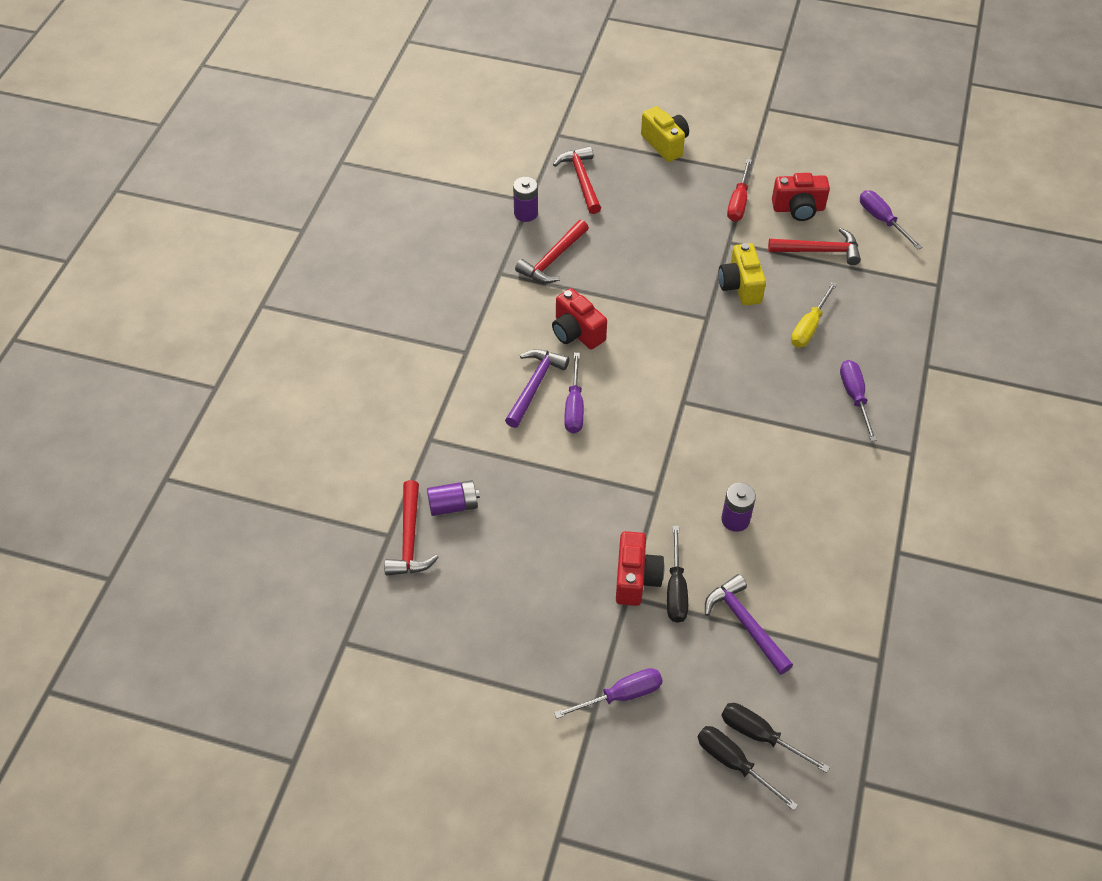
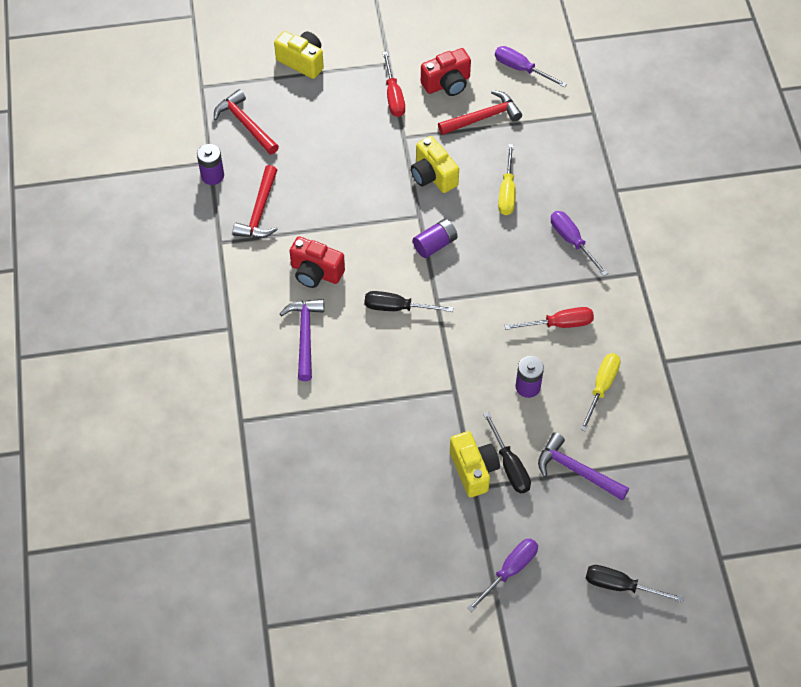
camera: 25 degrees left, 5 degrees up
(410, 539) = (271, 515): red hammer -> none
(453, 505) = (292, 471): purple battery -> purple battery (435, 244)
(574, 407) = (348, 341): purple screwdriver -> none
(635, 578) = (473, 470): red camera -> yellow camera
(760, 736) = (630, 555): black screwdriver -> black screwdriver (397, 308)
(800, 471) = (559, 324): none -> red screwdriver
(815, 551) = (601, 387): none -> yellow screwdriver

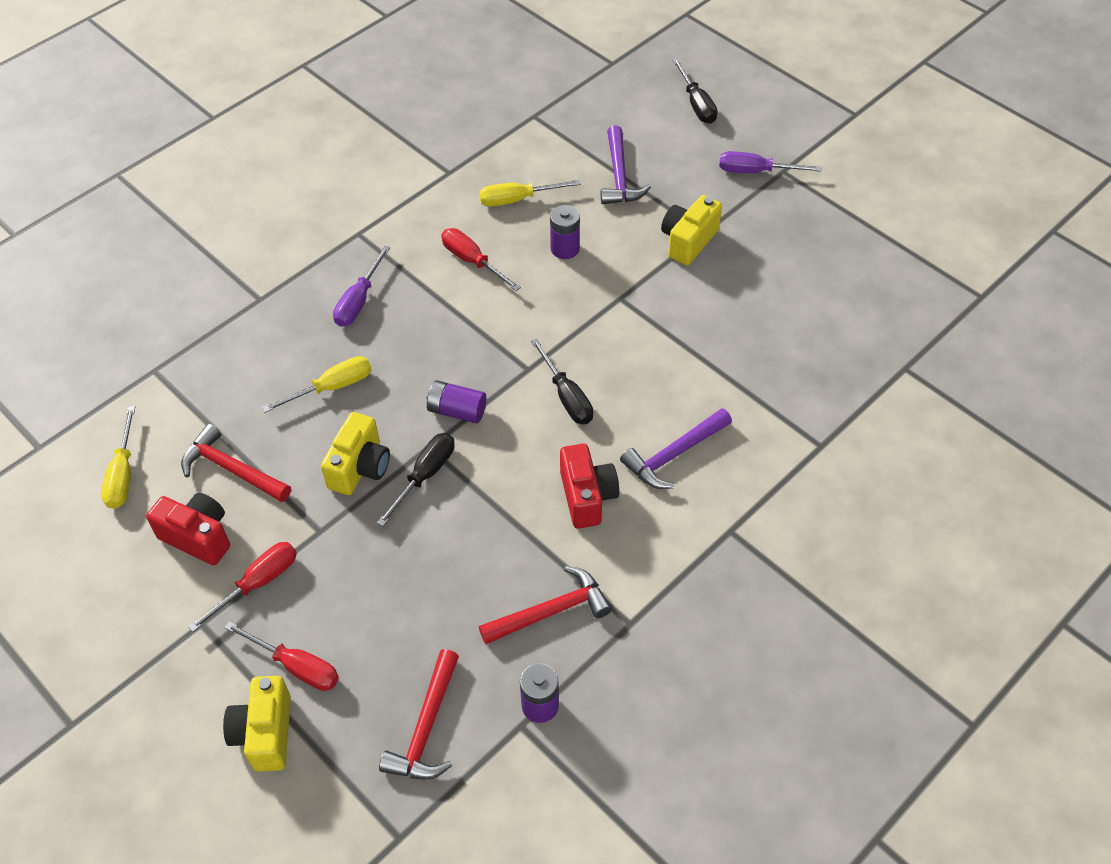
camera: 125 degrees left, 5 degrees down
(328, 89) = (296, 666): none -> red screwdriver
(509, 465) = (659, 220): black screwdriver -> black screwdriver (425, 475)
(521, 69) = (123, 474): purple screwdriver -> yellow screwdriver

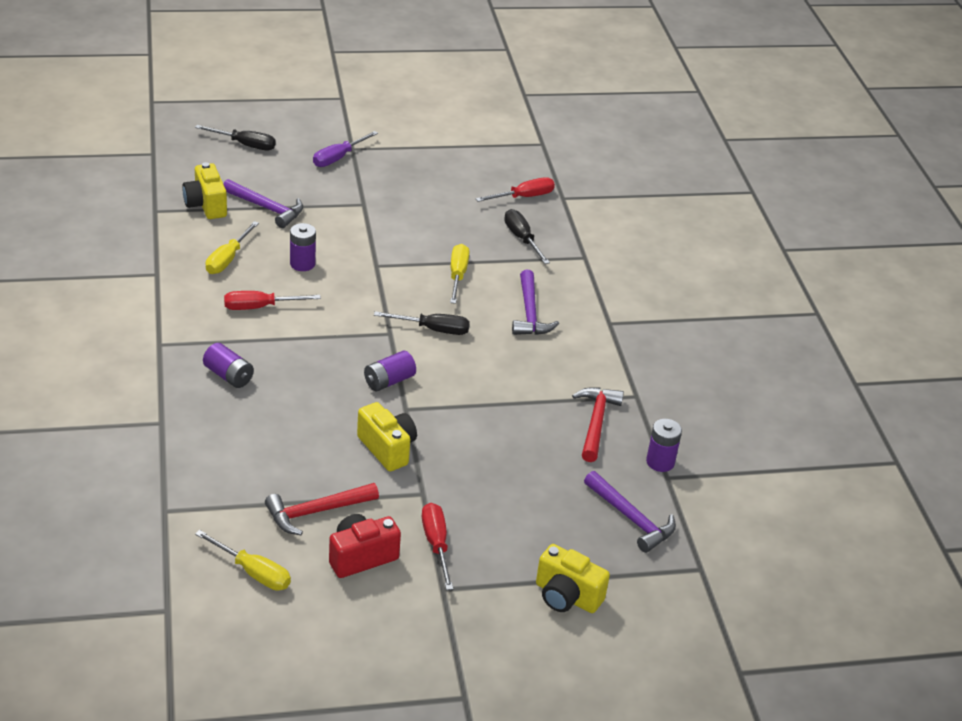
camera: 60 degrees left, 15 degrees down
(296, 666) = (526, 557): red screwdriver -> red screwdriver (523, 197)
(332, 387) = (297, 427): yellow screwdriver -> yellow screwdriver (457, 275)
(359, 301) = (228, 376): purple screwdriver -> purple battery
(425, 475) = (428, 422): black screwdriver -> black screwdriver (522, 239)
(426, 728) = (631, 519): red hammer -> purple hammer
(587, 497) = (523, 363): red camera -> none
(688, 241) = (363, 214): yellow camera -> yellow camera (206, 205)

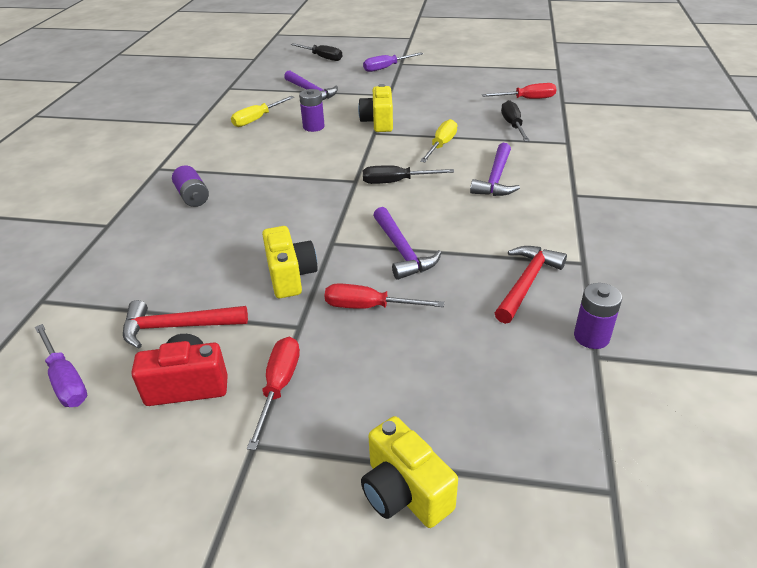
camera: 25 degrees right, 0 degrees up
(206, 205) = (267, 87): yellow camera -> yellow camera (378, 122)
(253, 572) = (66, 380): yellow screwdriver -> purple screwdriver
(260, 307) = (257, 152): red screwdriver -> red screwdriver (369, 307)
(389, 381) = (330, 217): purple battery -> none
(433, 329) = (396, 182): black screwdriver -> black screwdriver turned 150 degrees clockwise
(631, 519) = (533, 400): purple hammer -> purple hammer (402, 251)

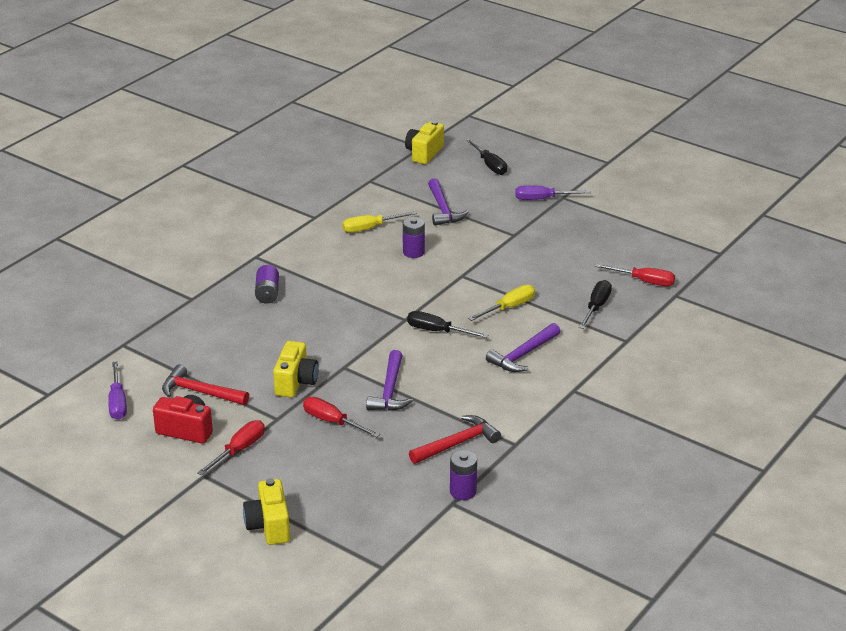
camera: 25 degrees right, 5 degrees down
(378, 122) = (475, 265): yellow camera -> yellow camera (424, 153)

